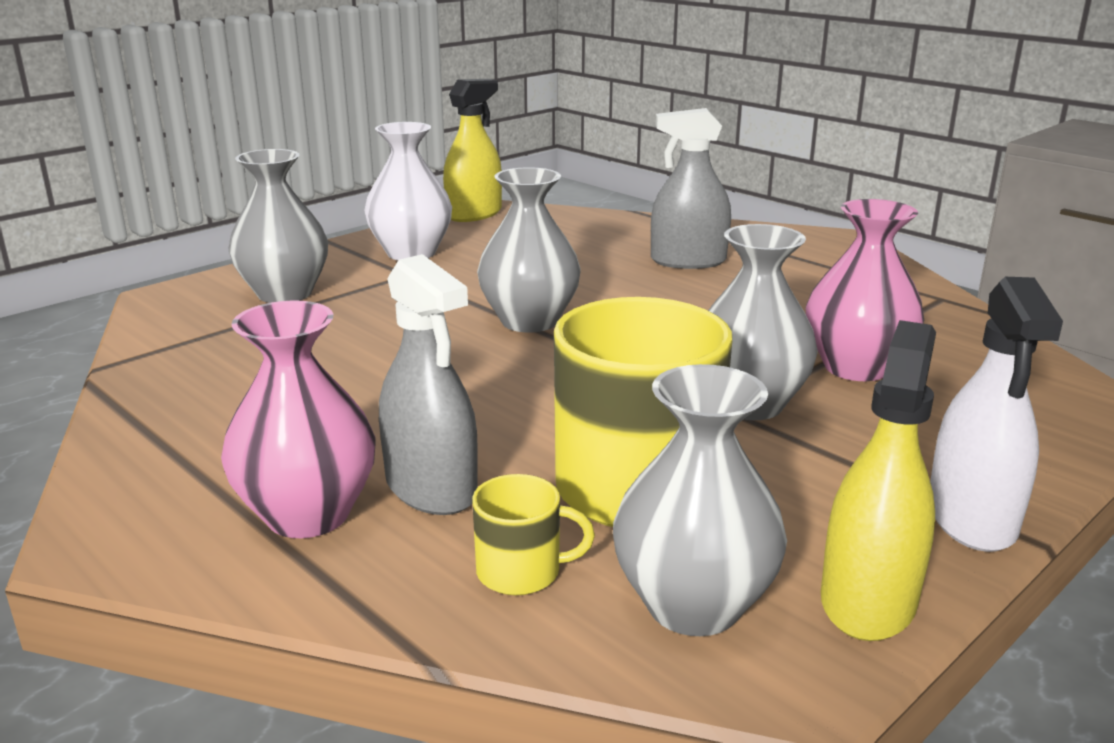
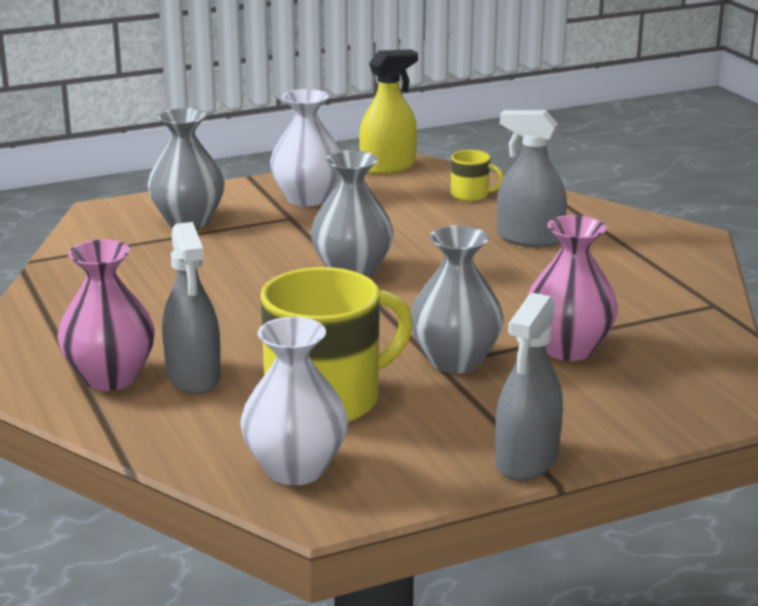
camera: 20 degrees right, 0 degrees up
(521, 572) = (210, 432): yellow mug -> yellow mug (471, 195)
(693, 605) = (295, 469): grey vase -> white vase
(868, 600) = (403, 488): yellow spray bottle -> none
(971, 518) = (527, 460): white spray bottle -> grey spray bottle

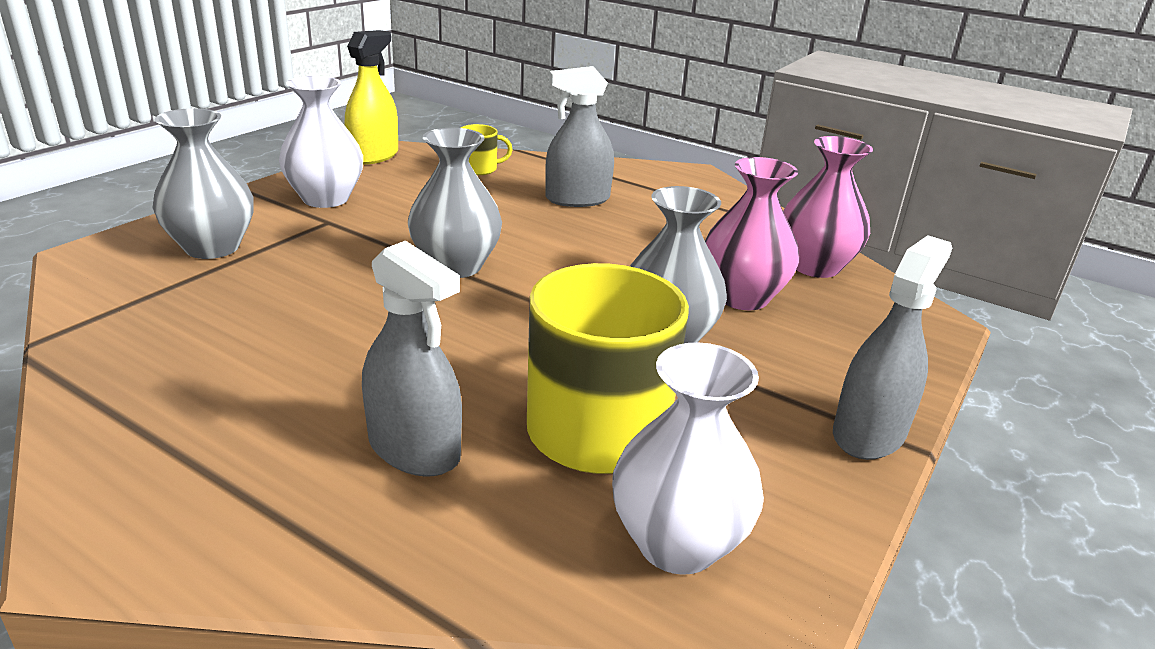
camera: 35 degrees left, 5 degrees up
(110, 378) = (303, 489): pink vase -> pink vase (815, 266)
(527, 460) = (868, 433): grey spray bottle -> grey spray bottle turned 135 degrees counterclockwise

